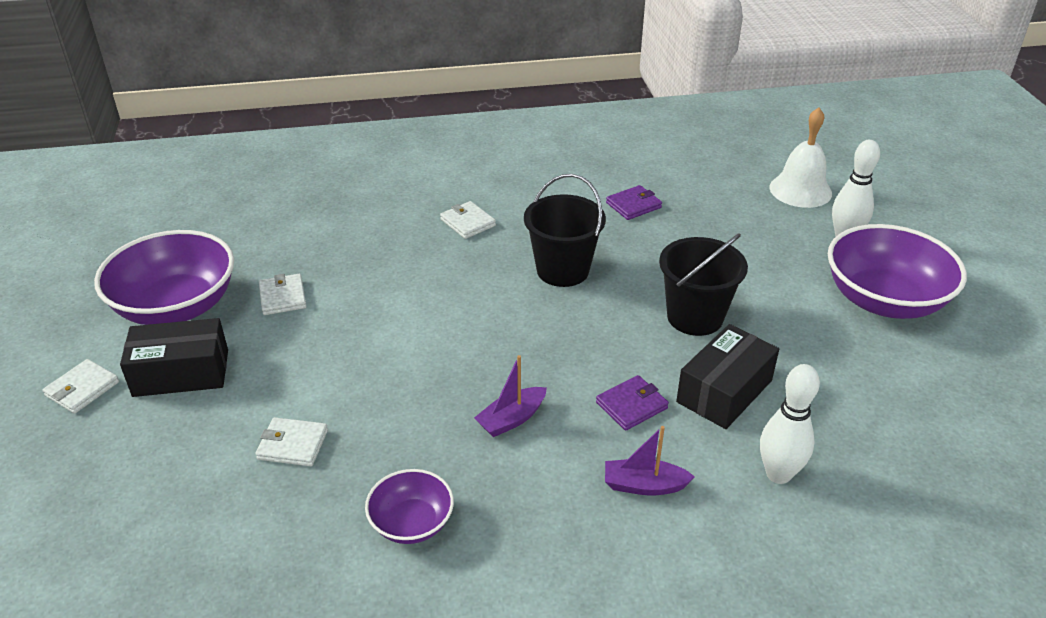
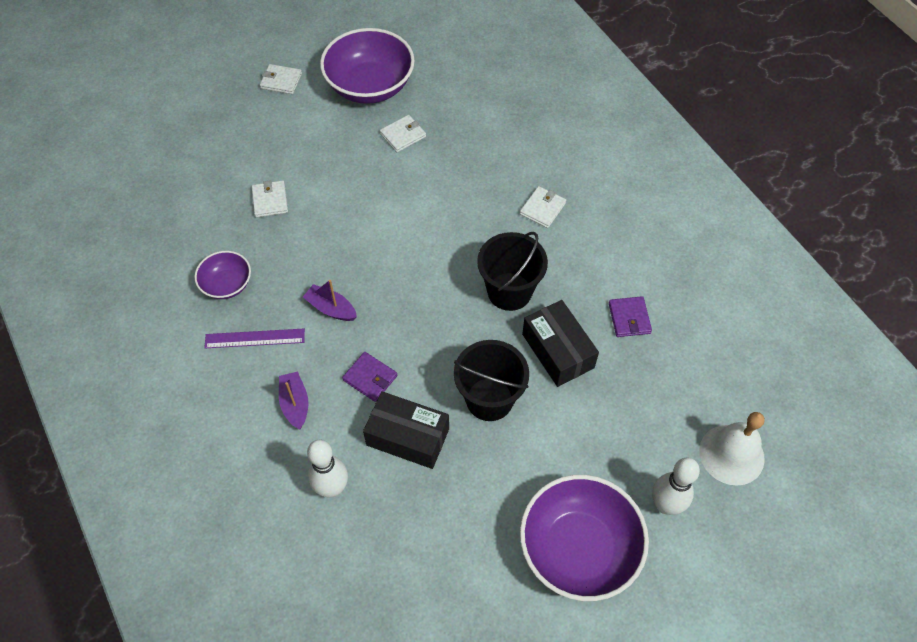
camera: 70 degrees right, 20 degrees up
(181, 373) = (311, 119): black box -> black box (558, 351)
(521, 508) = (255, 338): none -> purple ruler
(633, 205) = (629, 318): purple wallet -> purple wallet turned 45 degrees clockwise

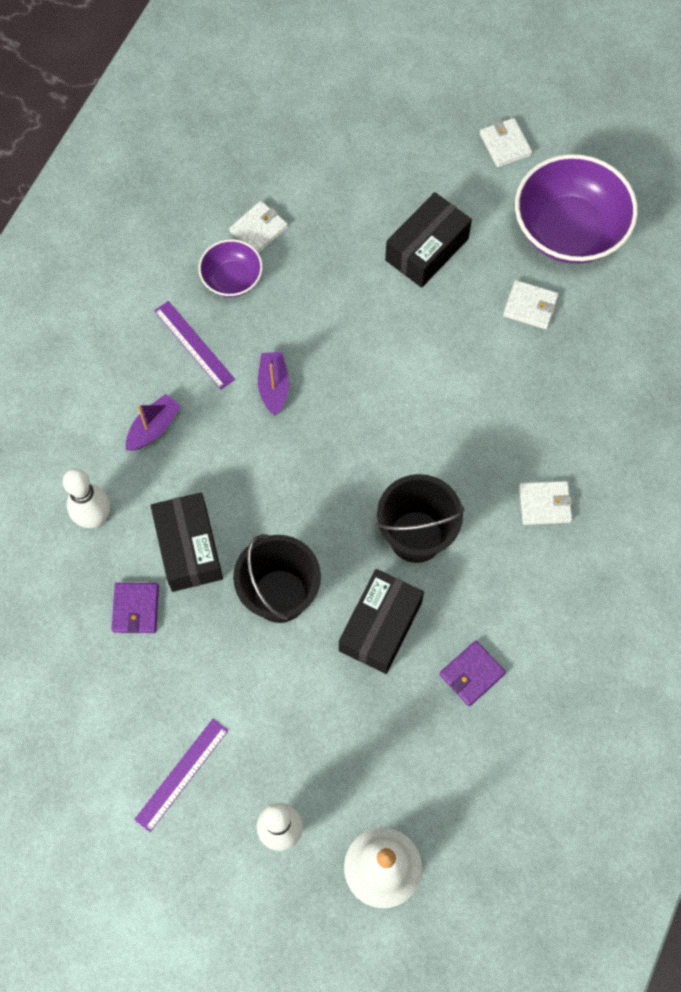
camera: 55 degrees right, 10 degrees up
(270, 200) = (352, 244): white wallet -> white wallet (259, 229)
(313, 163) = (427, 249): none -> black box
(370, 378) = (225, 473): purple wallet -> purple wallet (135, 609)
(578, 548) = (181, 774): purple bowl -> purple ruler

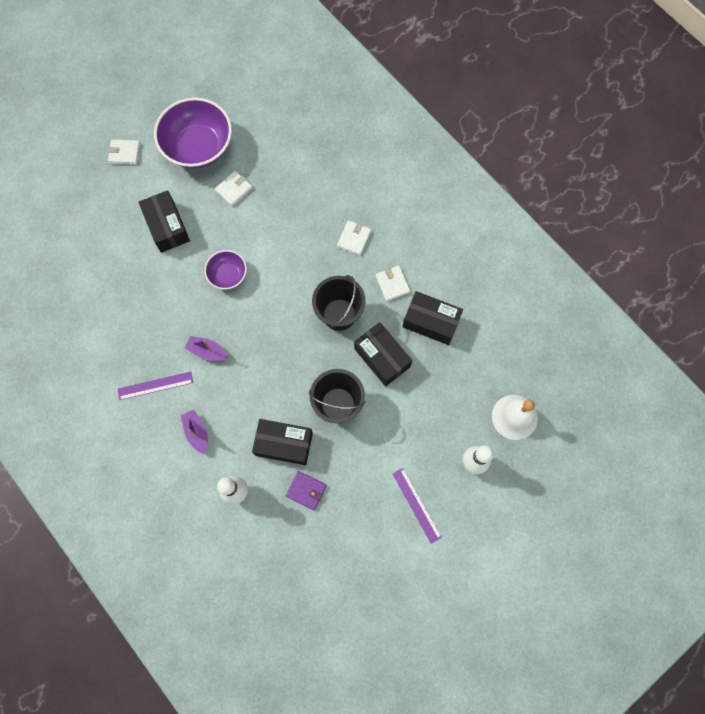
camera: 65 degrees left, 5 degrees up
(232, 278) = (123, 344): purple bowl -> purple bowl (228, 275)
(259, 229) = (99, 314): white wallet -> white wallet (392, 284)
(471, 674) = (431, 322): purple wallet -> black box

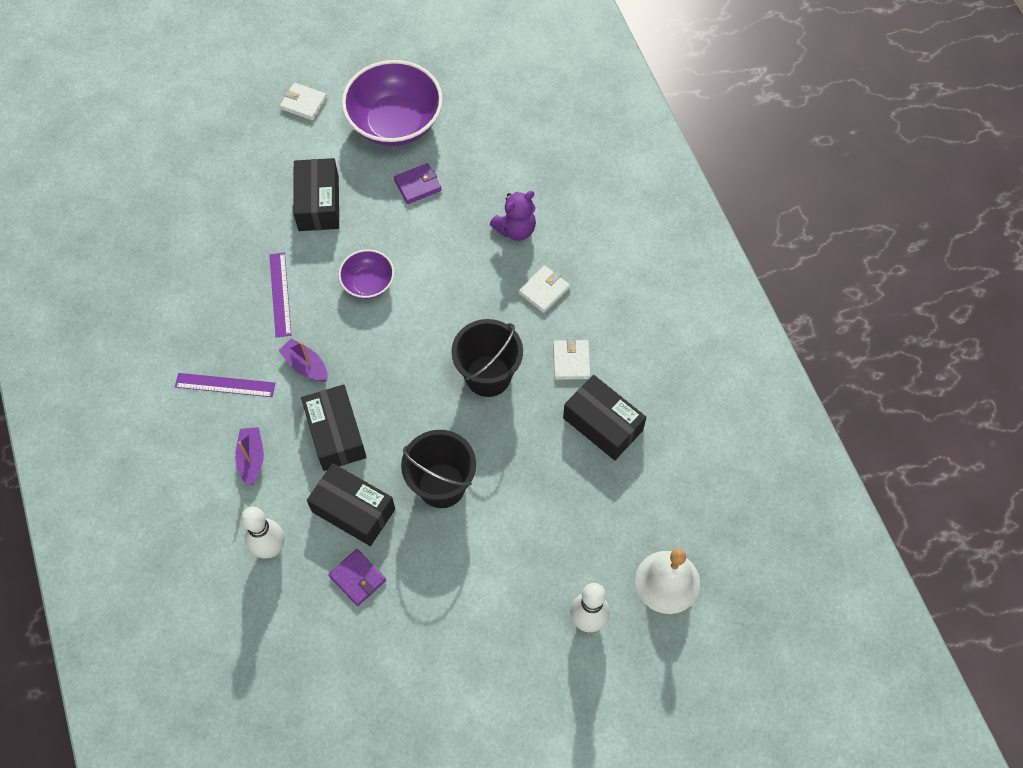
camera: 20 degrees right, 10 degrees down
(234, 189) = (417, 185): white wallet -> purple wallet
(317, 200) = (516, 229): none -> purple teddy bear
(382, 357) = (521, 447): black box -> black box (336, 434)
(416, 505) = (492, 648): purple ruler -> purple ruler (280, 294)

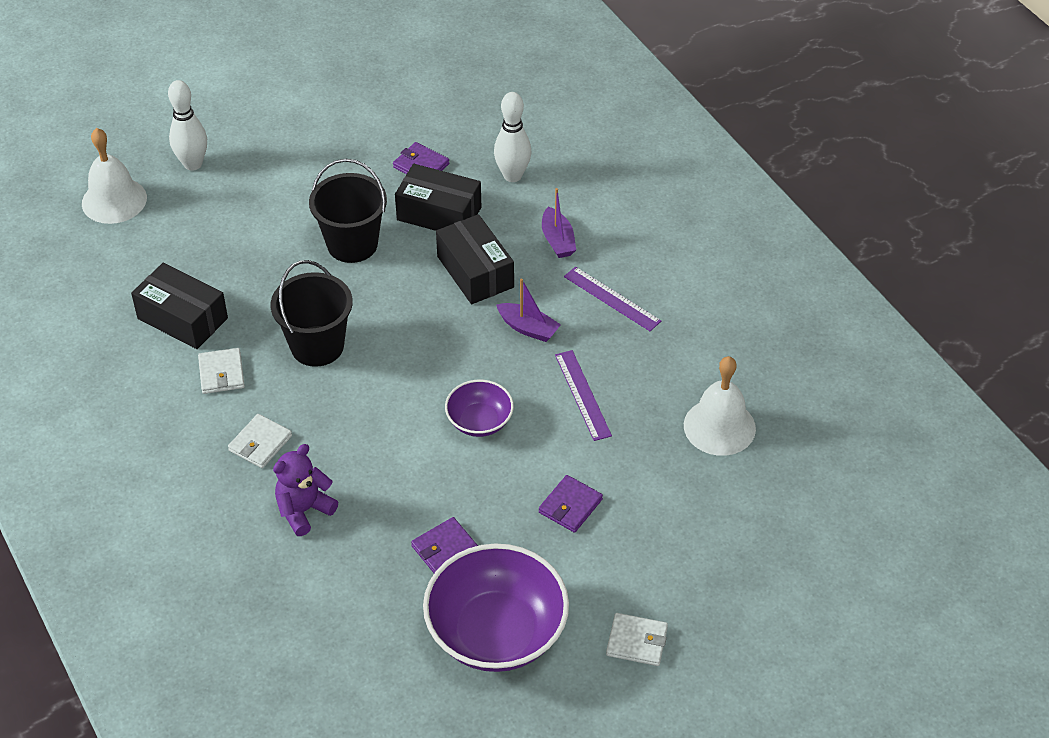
camera: 170 degrees right, 15 degrees down
(184, 250) = (719, 426): none -> white bell
(225, 385) = (611, 299): purple ruler -> purple ruler turned 45 degrees clockwise
(318, 203) = (570, 506): black box -> purple wallet

